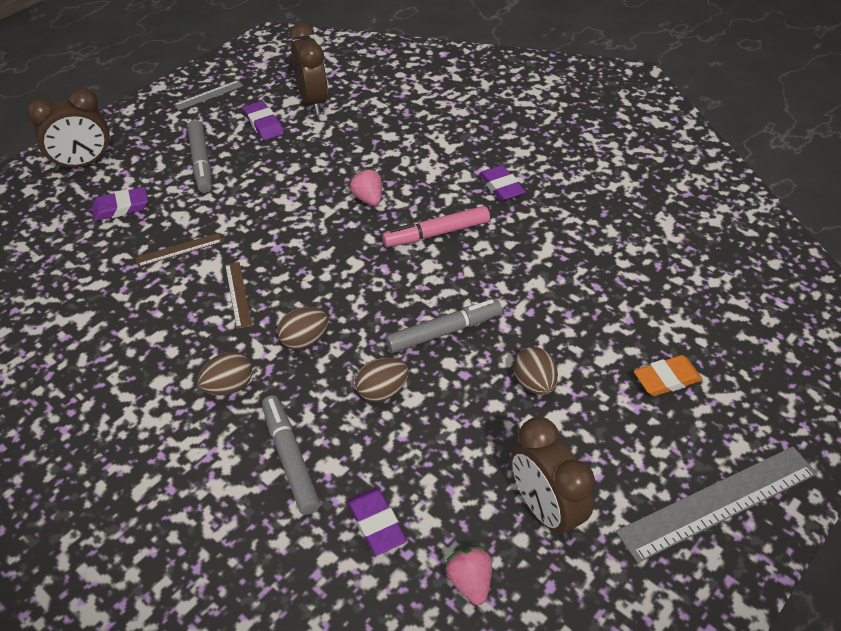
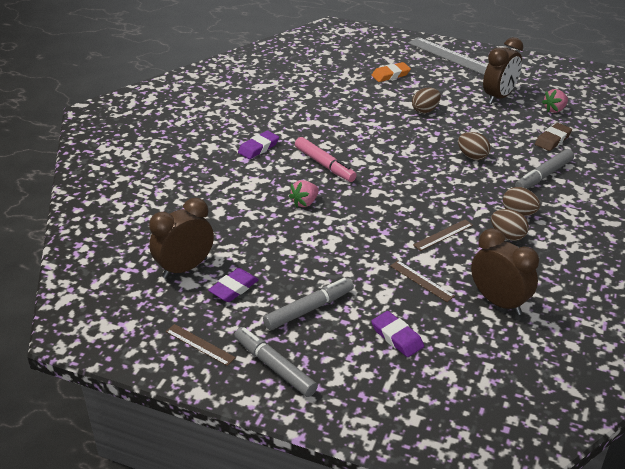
camera: 110 degrees left, 10 degrees down
(83, 164) = (354, 394): brown clock -> brown clock (499, 302)
(209, 95) = (200, 344): grey ruler -> brown ruler
(304, 340) = (459, 194): brown egg -> brown egg (507, 236)
(376, 524) = (552, 140): purple eraser -> brown eraser
(444, 331) = (410, 145): grey marker -> grey marker (274, 367)
(666, 379) = (390, 75): orange eraser -> orange eraser turned 75 degrees counterclockwise

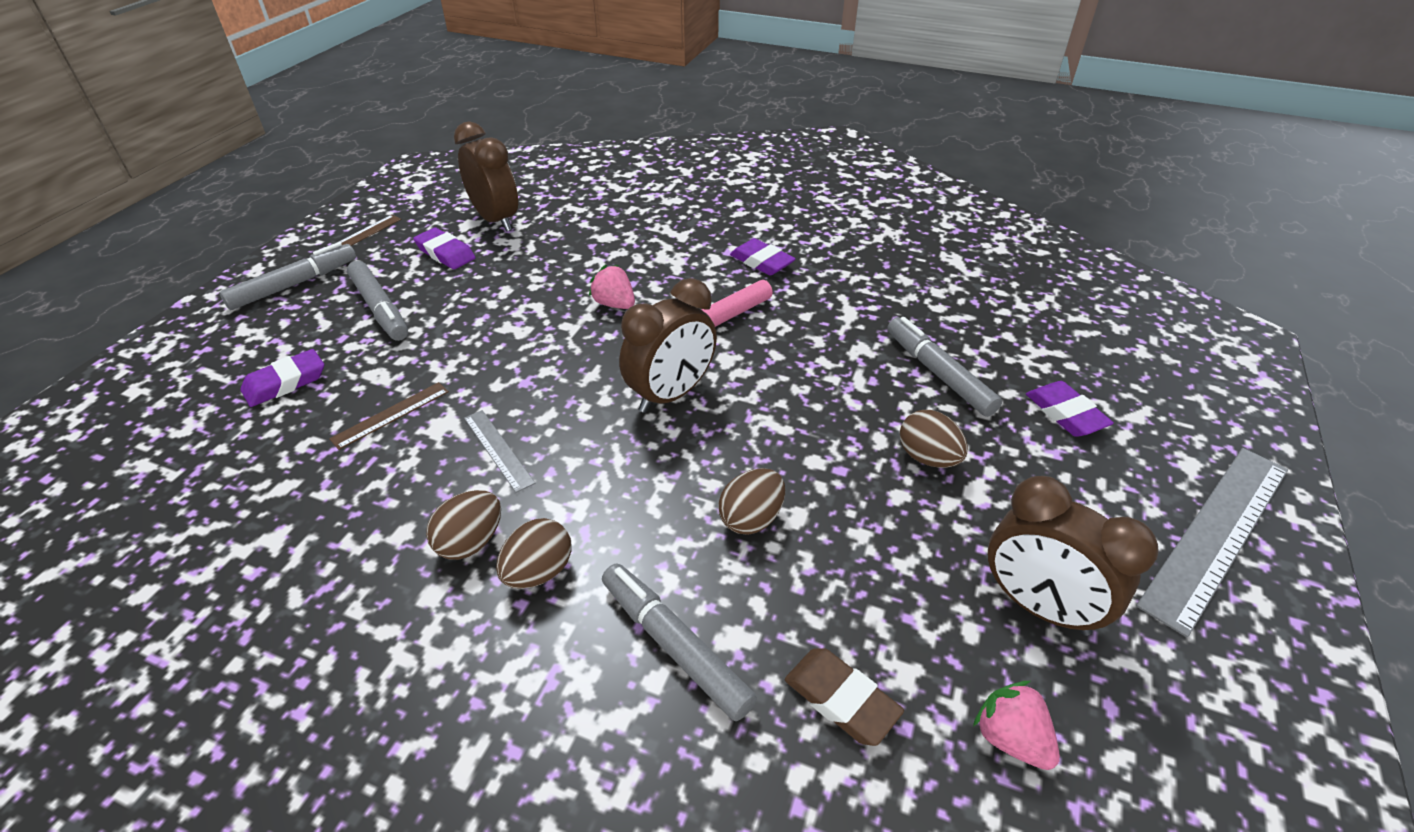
camera: 90 degrees right, 5 degrees up
(365, 101) = (938, 373): none -> grey marker
(390, 75) = (1065, 413): orange eraser -> purple eraser
(443, 235) = (498, 449): brown ruler -> grey ruler
(499, 302) = (298, 504): brown clock -> brown clock (671, 394)

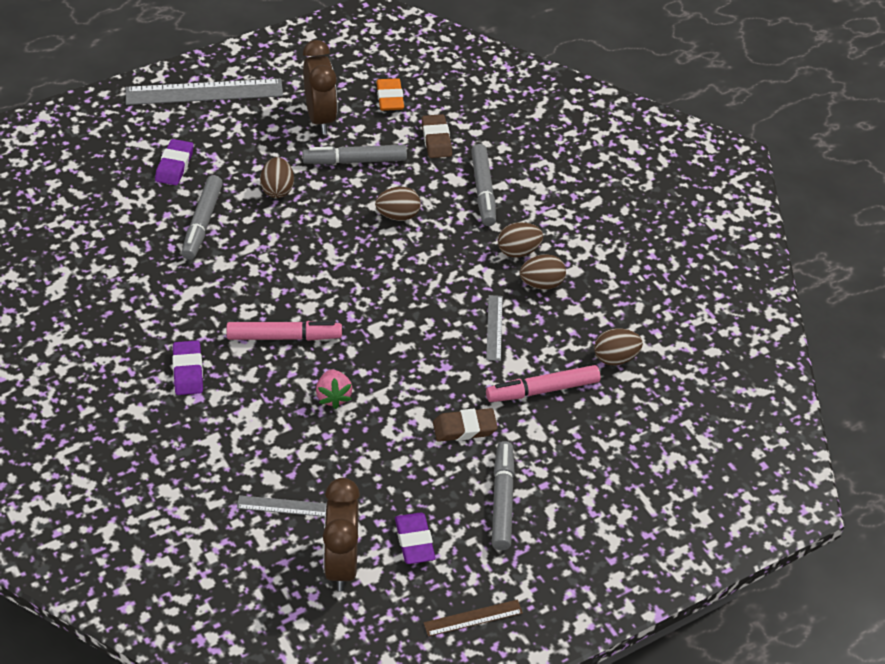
camera: 145 degrees left, 5 degrees up
(285, 382) = (599, 461): purple eraser -> none
(294, 284) = (556, 577): grey marker -> grey marker (355, 161)
(306, 499) = (615, 358): none -> brown egg
(391, 415) = (542, 390): brown ruler -> pink marker
(459, 341) = (464, 428): none -> brown eraser
(575, 227) = (285, 506): none -> grey ruler
(671, 394) = (367, 303): brown clock -> none
(1010, 738) = (390, 98): pink strawberry -> orange eraser

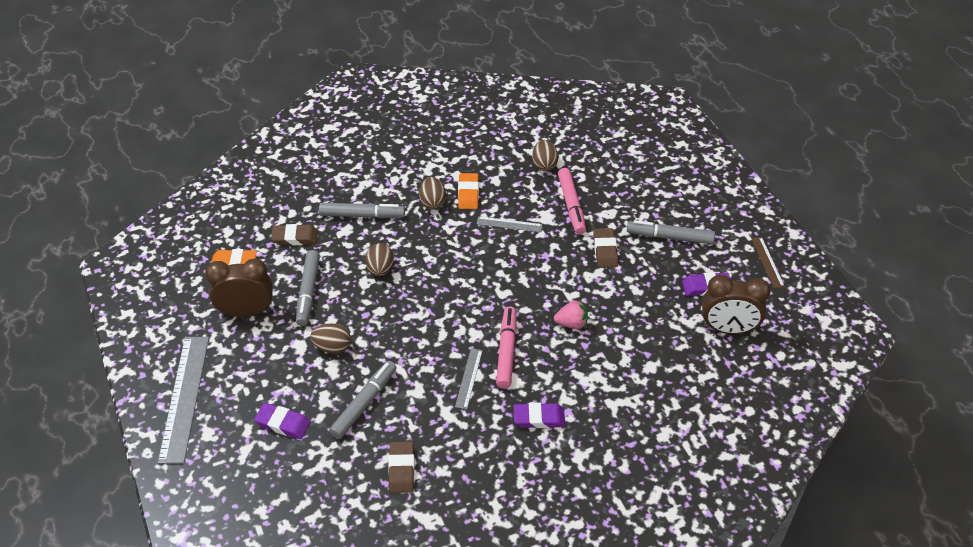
camera: 80 degrees left, 0 degrees up
(118, 261) = (401, 469): none -> brown eraser
(202, 223) = (364, 403): grey marker -> grey marker turned 75 degrees counterclockwise
(285, 506) = (678, 359): grey ruler -> grey ruler (469, 378)
(541, 284) = (468, 194): brown egg -> orange eraser

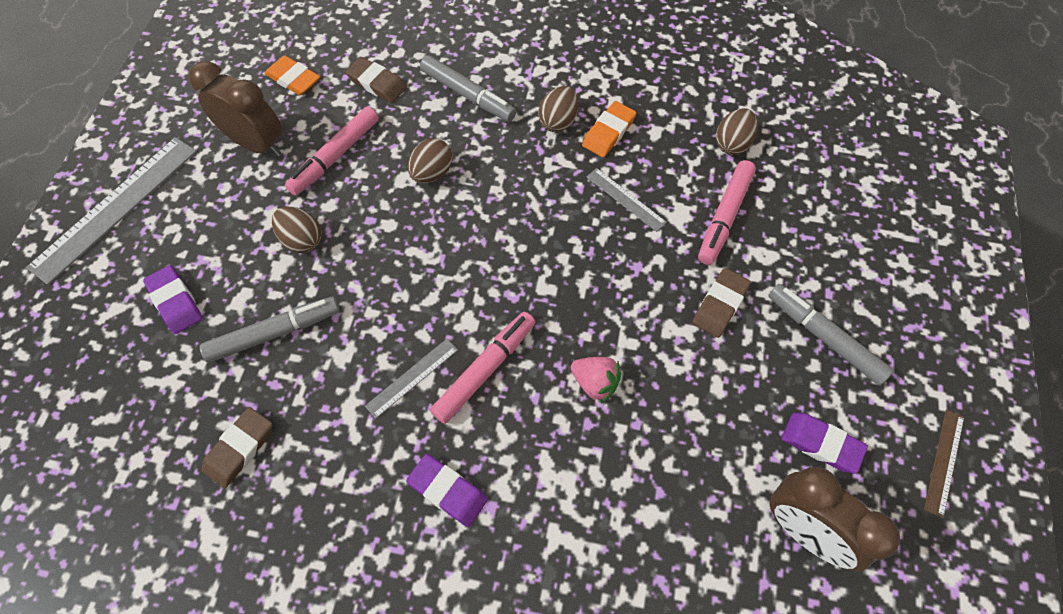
camera: 35 degrees right, 15 degrees up
(308, 292) = (335, 156): grey marker -> pink marker

